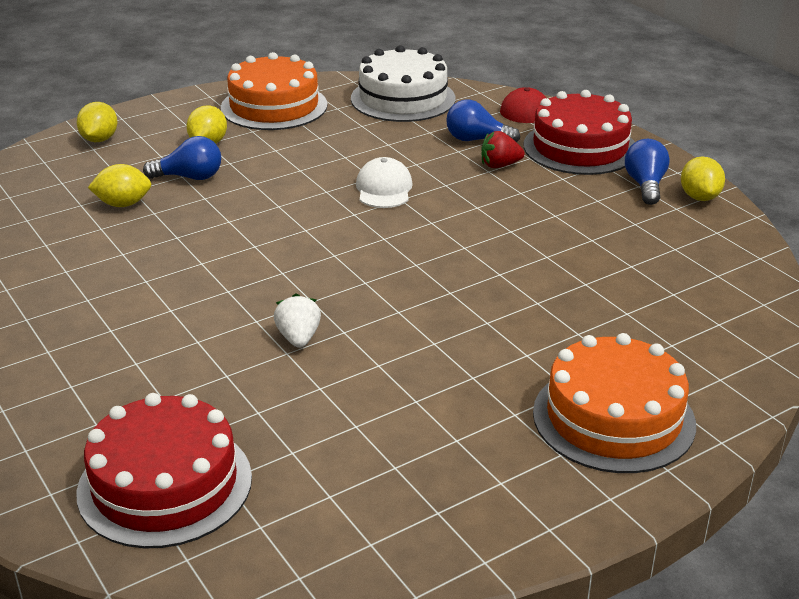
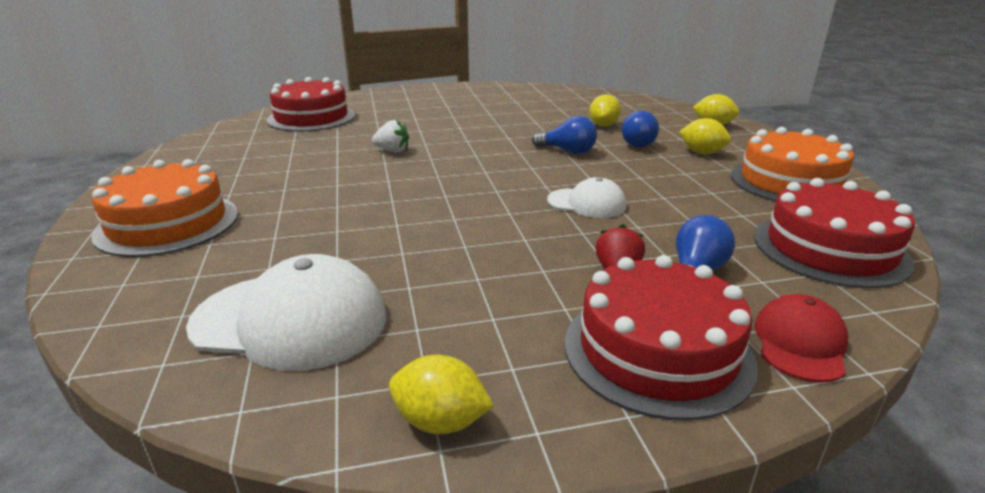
camera: 110 degrees right, 5 degrees down
(403, 98) = (830, 249): white cake -> red cake
(645, 185) = (509, 375): blue light bulb -> blue light bulb (567, 151)
(676, 273) = (291, 320): none -> white cap

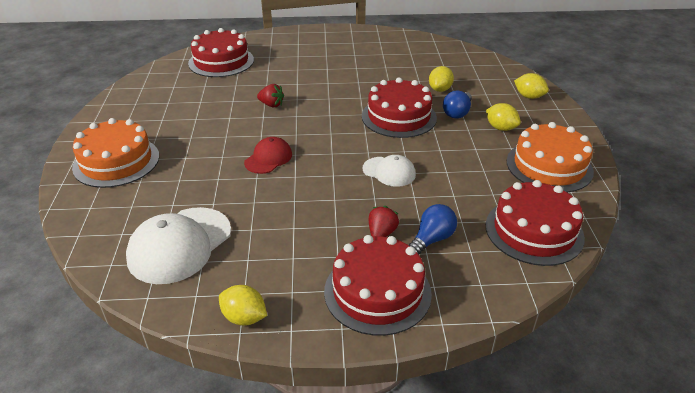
camera: 10 degrees right, 10 degrees up
(291, 320) = (180, 245): white cap -> white cap turned 105 degrees clockwise
(392, 151) = (271, 105): white strawberry -> red strawberry
(567, 151) = (399, 117): blue light bulb -> red cake
(800, 343) = (464, 298): red cap -> red cap (268, 158)

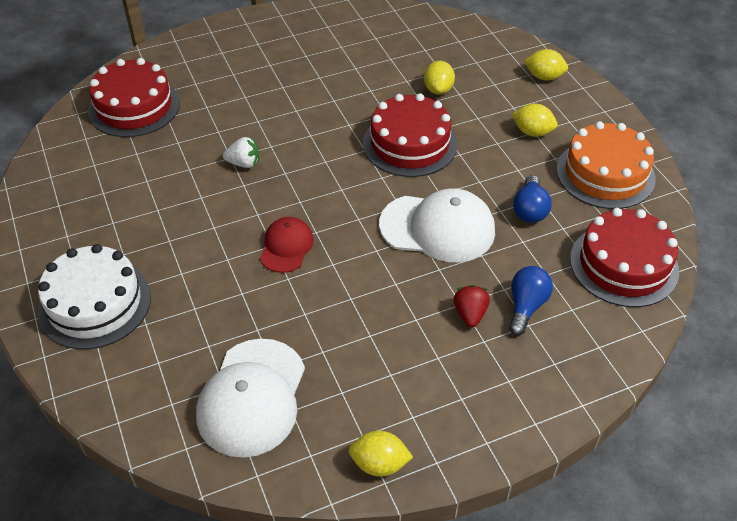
camera: 20 degrees left, 10 degrees up
(116, 161) = (95, 303): orange cake -> white cake
(271, 105) = (244, 163): red strawberry -> white strawberry
(377, 292) = (501, 388): red cake -> none
(389, 172) = (437, 228): white cap -> white cap, size x1.75
(457, 113) = (474, 121): blue light bulb -> blue light bulb (530, 210)

